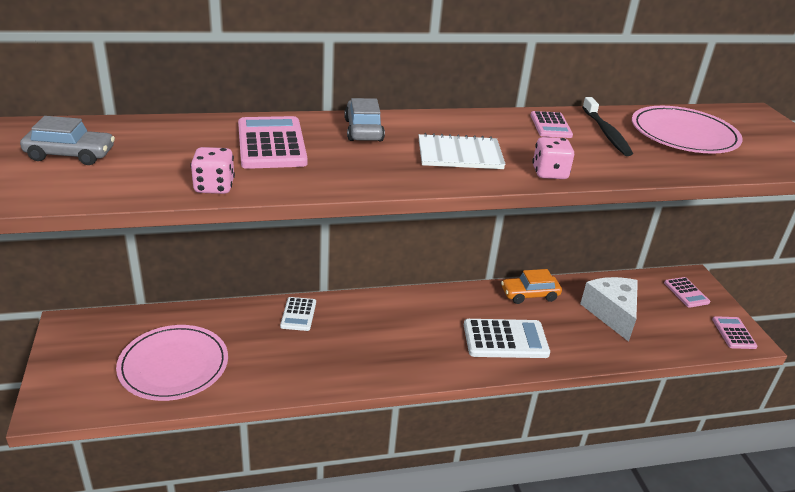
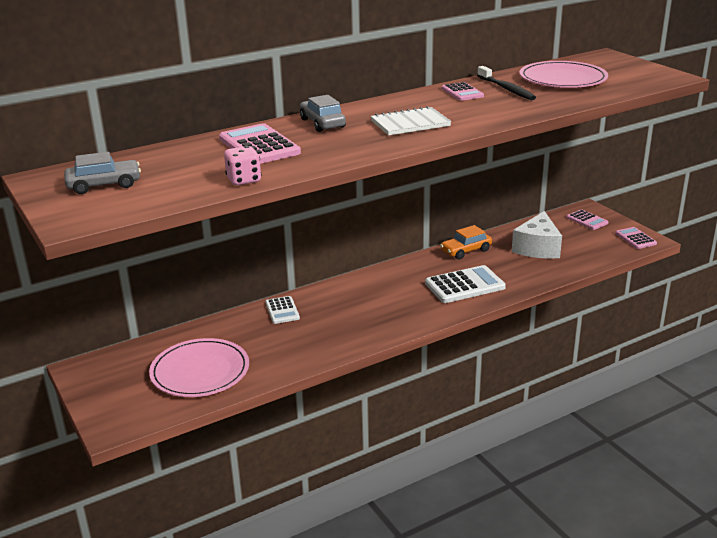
camera: 15 degrees left, 5 degrees down
(549, 173) = (485, 121): pink dice -> none
(611, 313) = (537, 248): white cheese -> white cheese turned 135 degrees counterclockwise

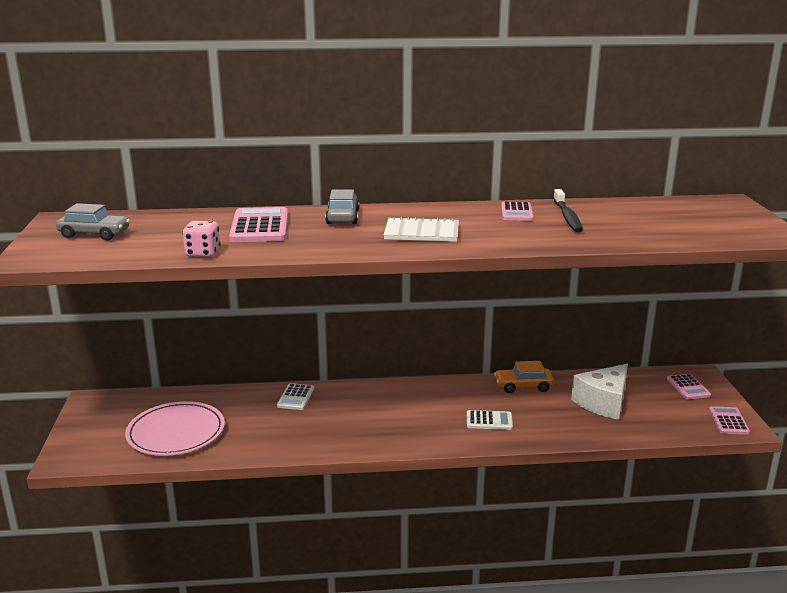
camera: 25 degrees right, 5 degrees down
(464, 285) = (489, 421): white calculator -> white calculator, size x0.59
(562, 79) = (644, 217): pink plate -> none

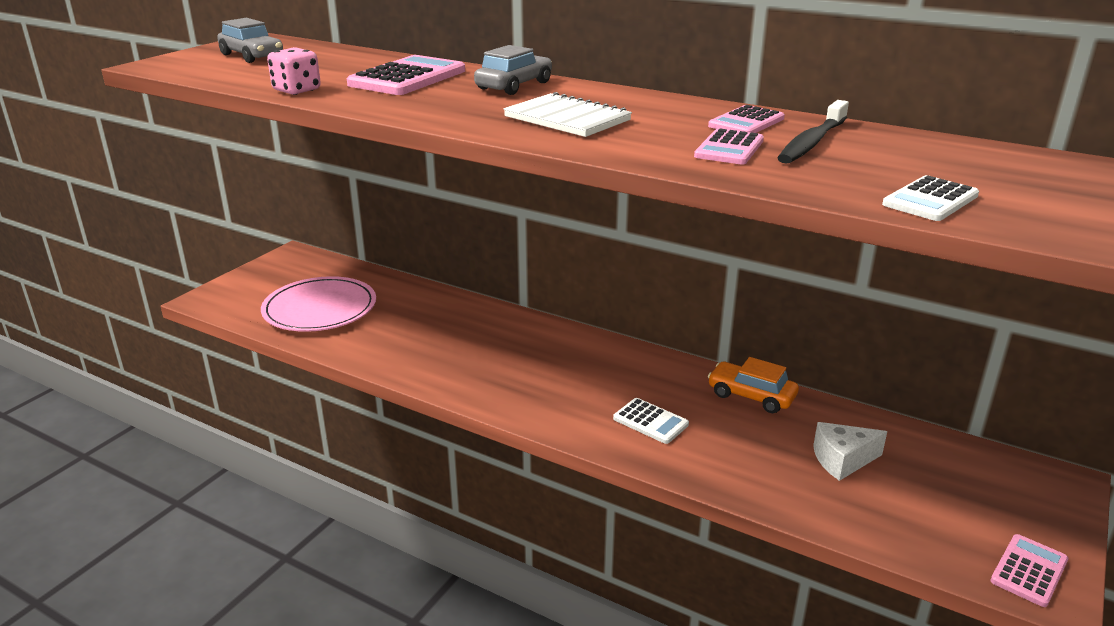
camera: 35 degrees right, 5 degrees up
(296, 397) = (471, 314): white calculator -> white calculator (930, 200)
(603, 403) = (842, 460): white cheese -> white cheese, size x0.65
(688, 387) = (1015, 491): pink calculator -> pink calculator (729, 148)

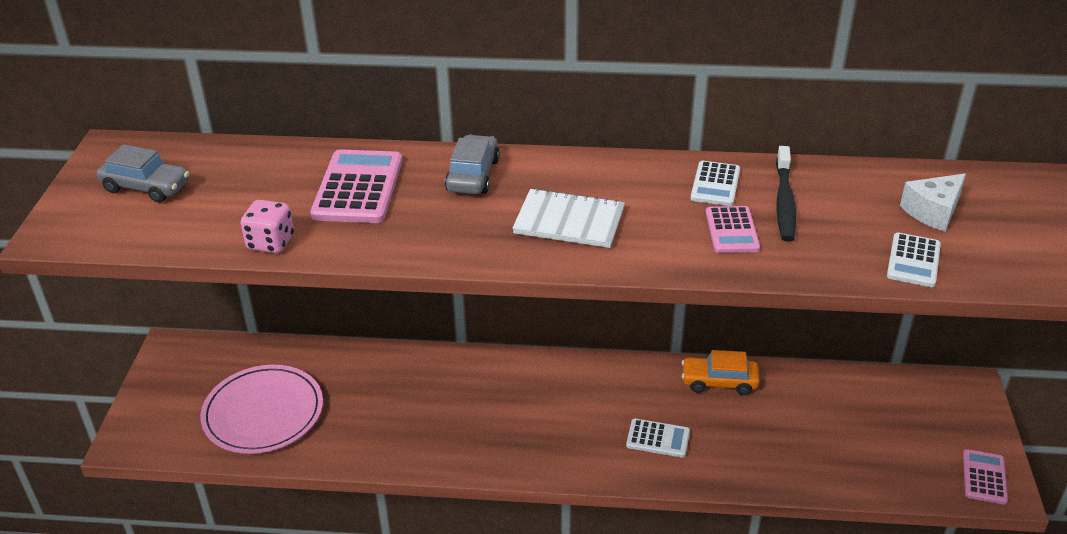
camera: 25 degrees left, 10 degrees up
(746, 122) = (715, 184): pink calculator -> white calculator
(842, 460) = (820, 424): white cheese -> white cheese (933, 212)

